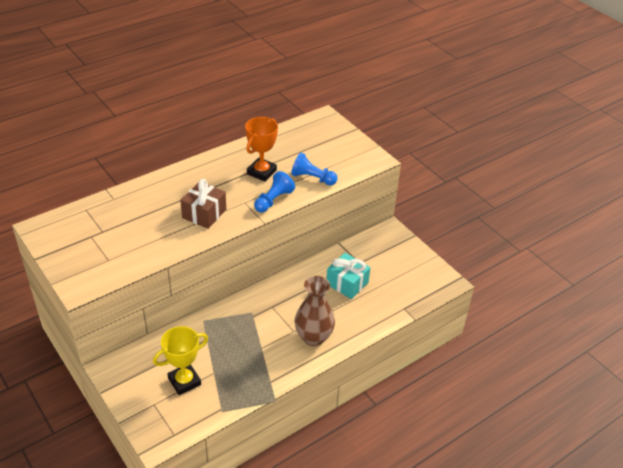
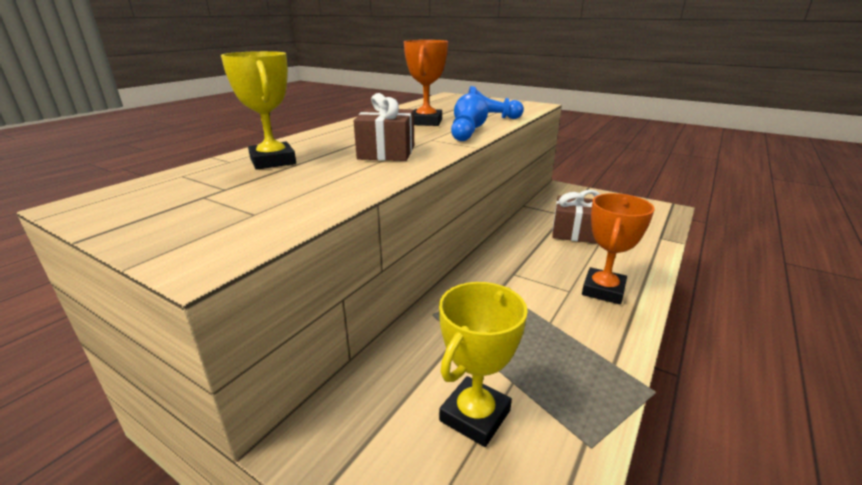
camera: 20 degrees left, 15 degrees down
(136, 206) = (273, 161): none -> yellow trophy
(313, 337) = (603, 290): brown vase -> orange trophy
(347, 283) = (574, 232): turquoise gift -> brown gift

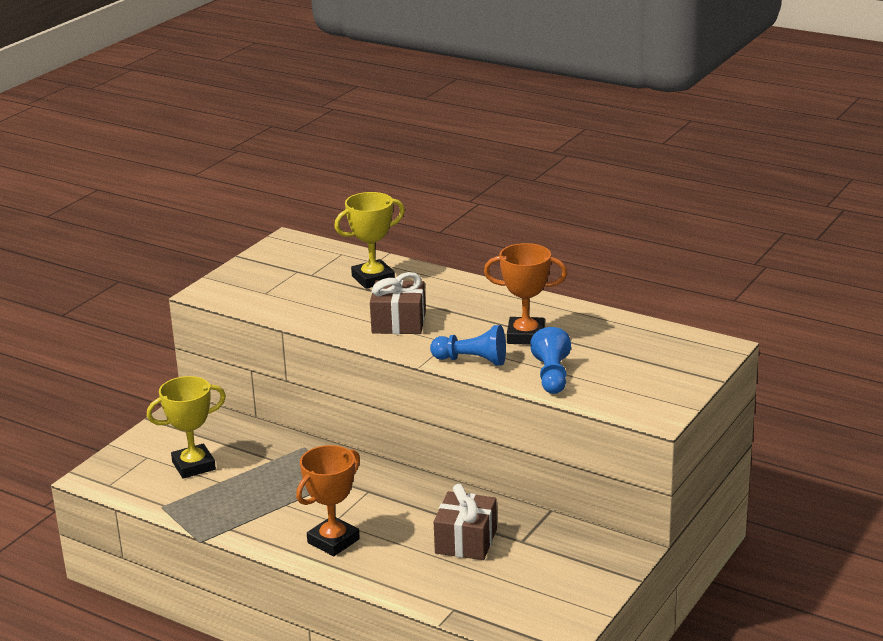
camera: 90 degrees right, 0 degrees up
(475, 415) = (193, 466): yellow trophy -> yellow trophy turned 60 degrees counterclockwise
(603, 290) = (333, 541): orange trophy -> orange trophy turned 75 degrees counterclockwise

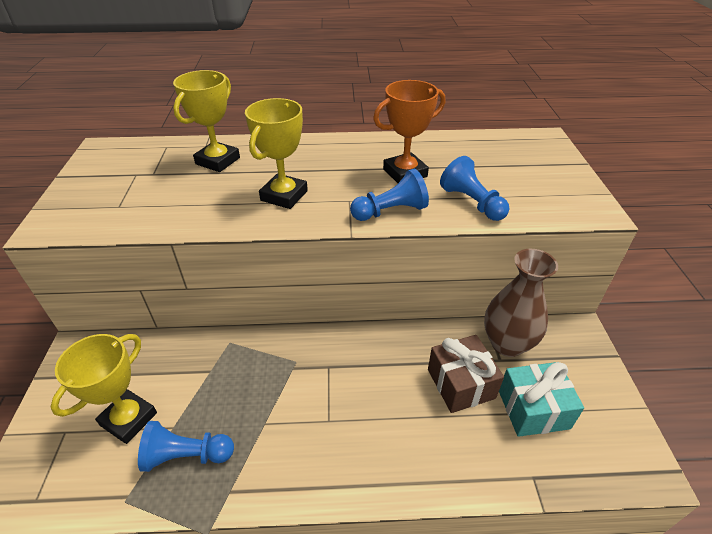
camera: 35 degrees left, 15 degrees up
(217, 500) = (187, 455): none -> blue pawn
(333, 541) = (349, 449): orange trophy -> none
(398, 323) = (284, 196): brown gift -> yellow trophy
(507, 578) = (533, 409): none -> turquoise gift
(543, 534) = (507, 344): none -> brown vase

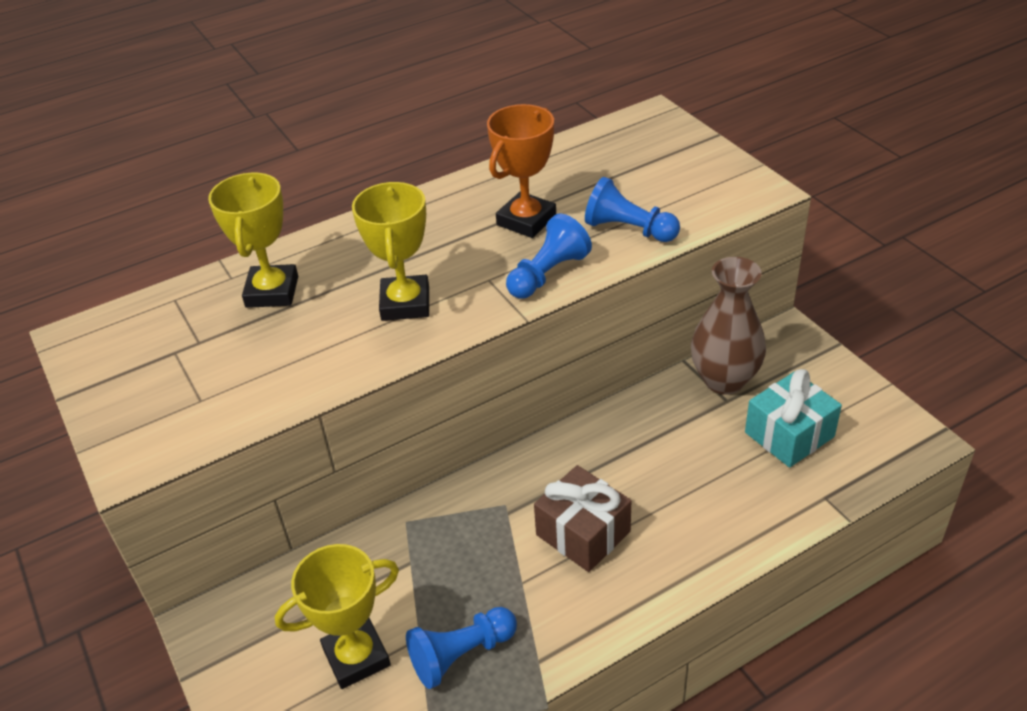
camera: 25 degrees left, 0 degrees up
(129, 419) = (356, 657): yellow trophy -> yellow trophy turned 60 degrees clockwise
(460, 384) = (702, 443): brown gift -> brown gift (583, 533)

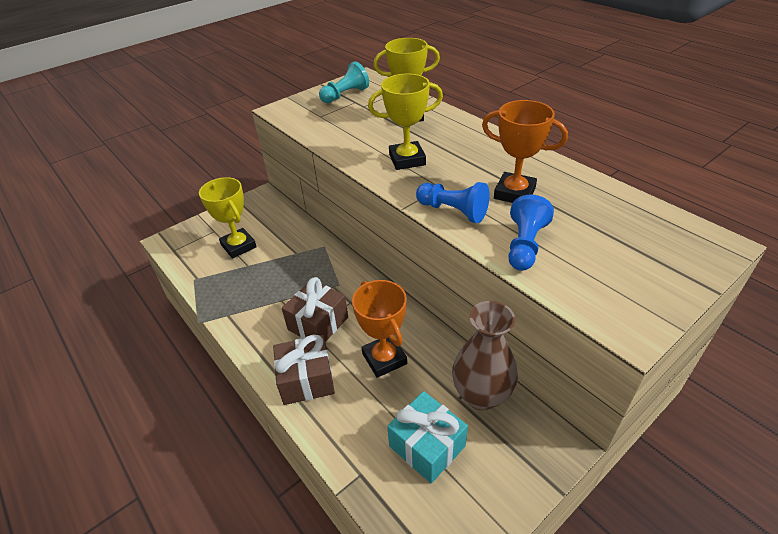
camera: 80 degrees right, 0 degrees up
(137, 363) = (345, 95): none -> turquoise pawn
(461, 655) = (235, 283): blue pawn -> none
(660, 461) = (384, 359): none -> orange trophy
(686, 548) = (306, 380): none -> brown gift

